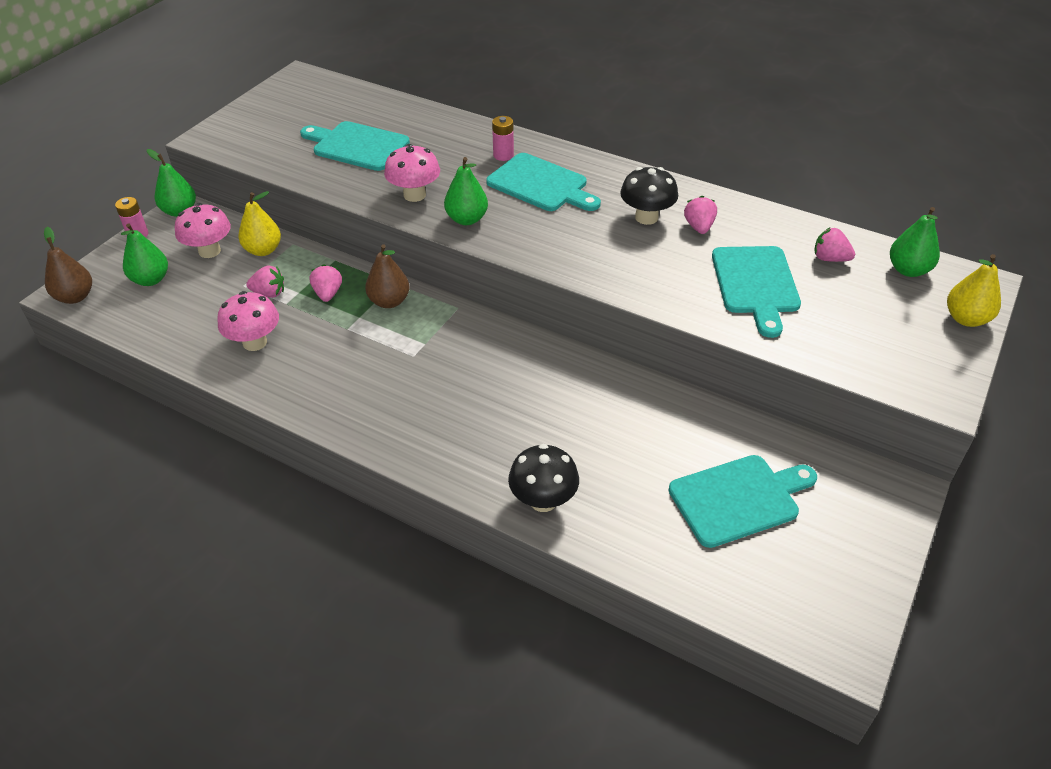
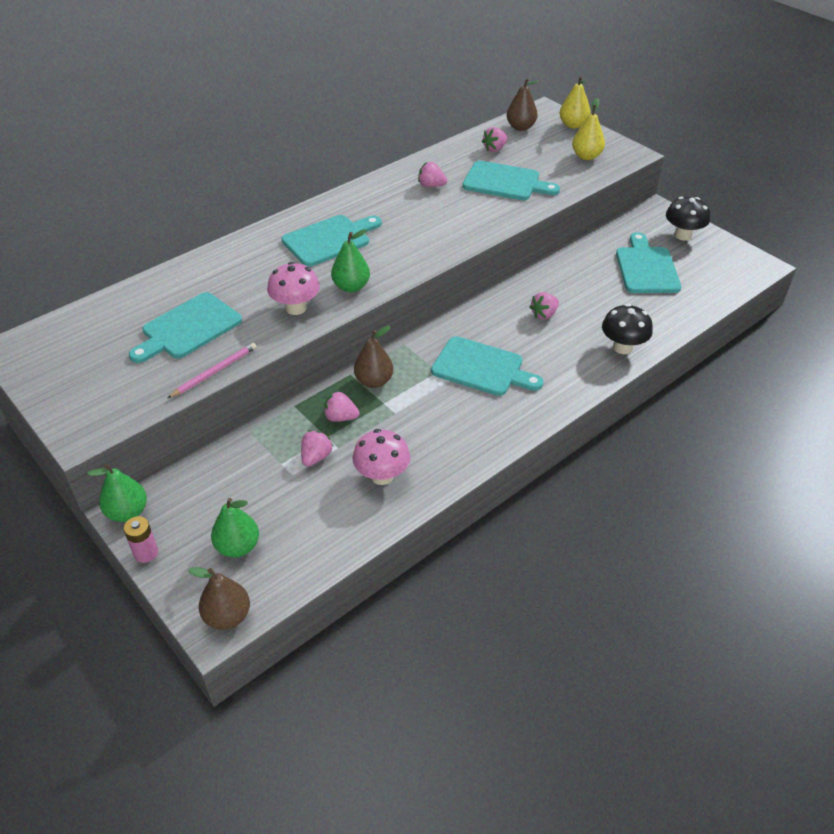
camera: 70 degrees left, 0 degrees up
(209, 251) = (219, 494): pink mushroom -> none
(263, 250) = (245, 453): yellow pear -> yellow pear (586, 156)
(303, 177) = (215, 372): none -> pink pencil
(444, 376) = (482, 368): none -> turquoise cutting board
(503, 155) = (273, 249): pink battery -> none
(570, 410) = (544, 314): none -> pink strawberry
(646, 217) = (406, 203): black mushroom -> black mushroom (683, 235)
(908, 270) = (520, 127): green pear -> brown pear

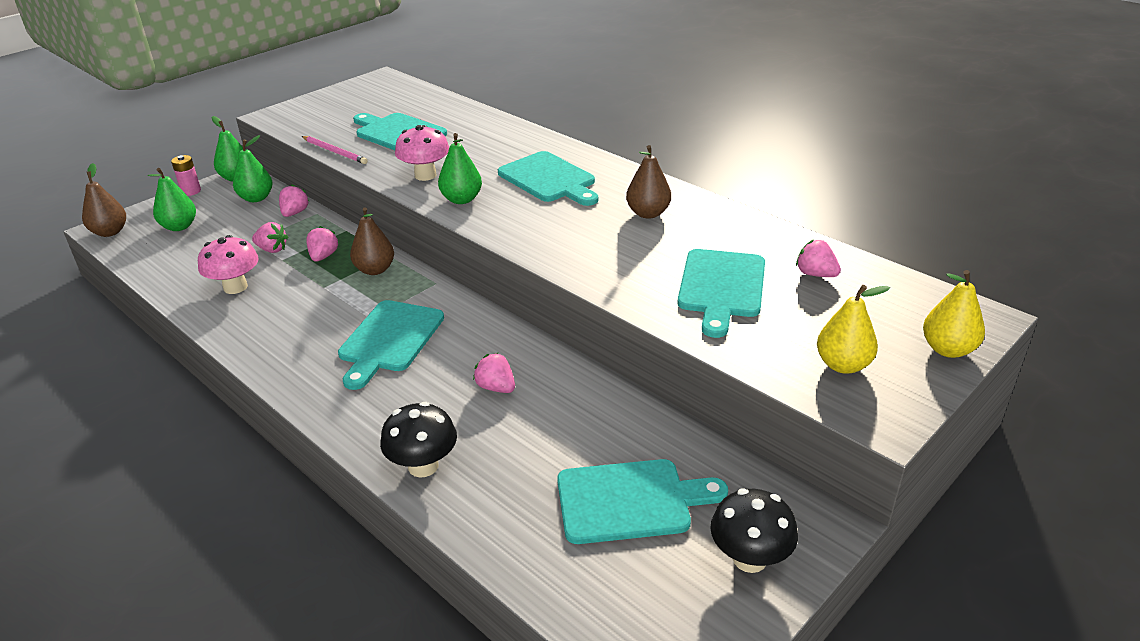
camera: 85 degrees right, 10 degrees down
(193, 485) = (256, 198): none -> green pear
(431, 185) = (688, 231): pink strawberry -> pink strawberry (295, 213)
(520, 127) = (900, 295): brown pear -> brown pear (648, 213)

